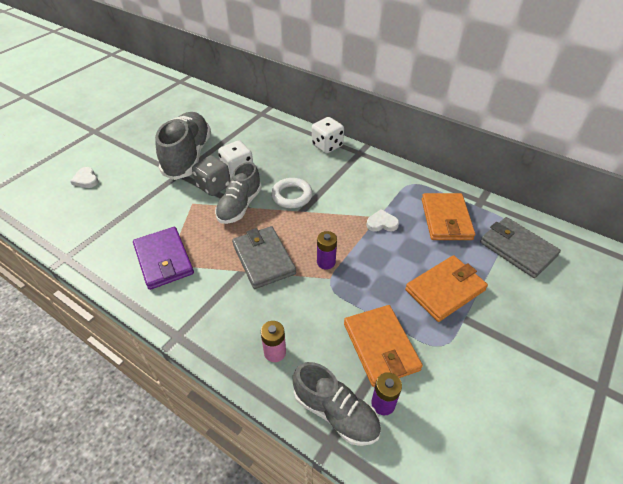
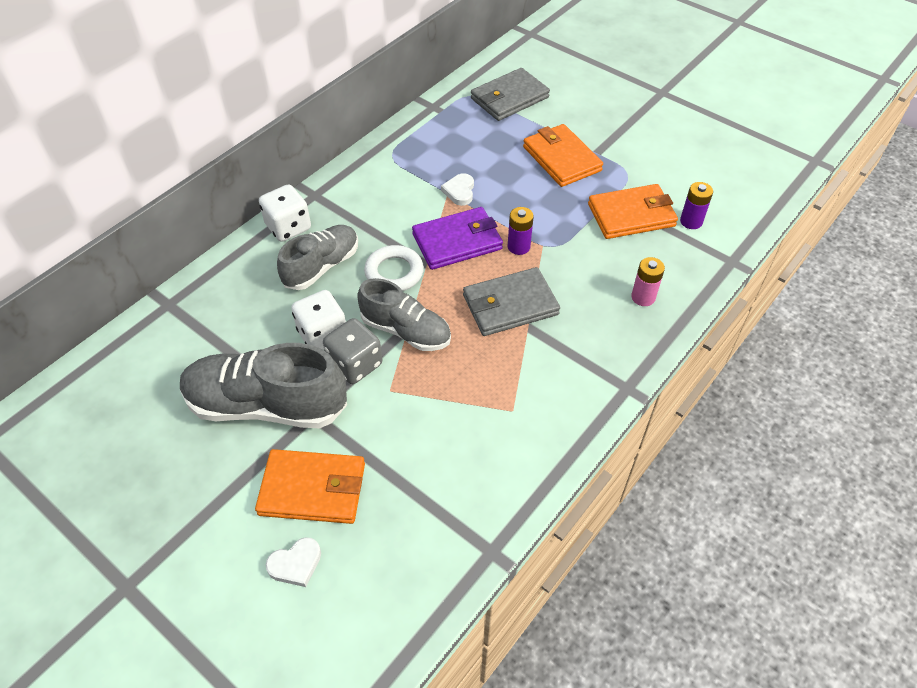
camera: 85 degrees left, 5 degrees up
(164, 260) = (505, 415): purple wallet -> purple wallet (457, 242)
(335, 412) = (703, 255): grey shoe -> grey shoe (321, 266)
(446, 219) = (459, 139): orange wallet -> orange wallet (313, 489)

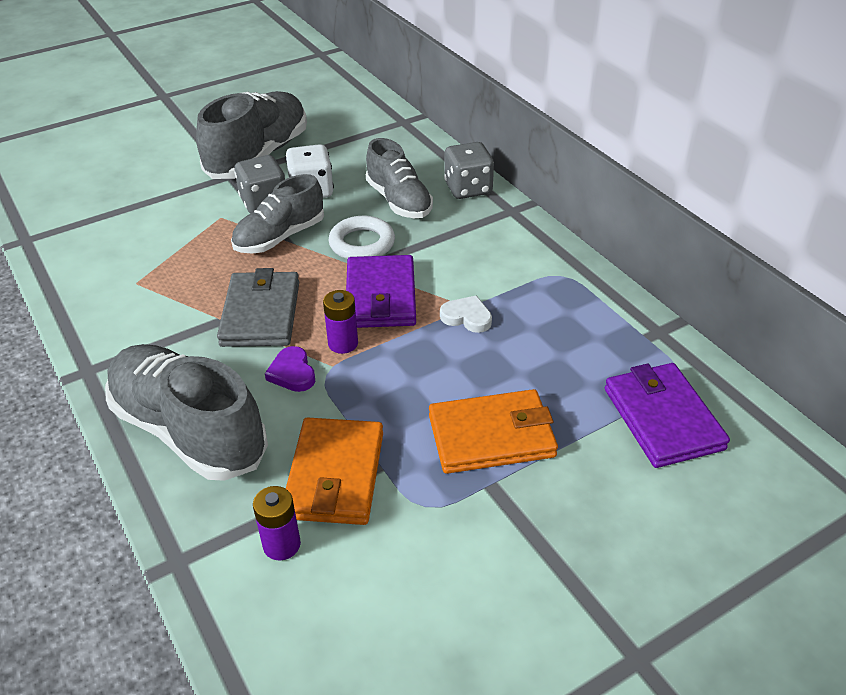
camera: 110 degrees right, 10 degrees down
(288, 227) = (468, 189): white dice -> grey dice
(295, 564) = (112, 154): white heart -> none
(313, 489) = (162, 167): orange wallet -> none
(509, 98) = (663, 418): grey wallet -> purple wallet
(561, 264) = (292, 373): none -> purple heart
(643, 297) = (189, 431): pink battery -> grey shoe

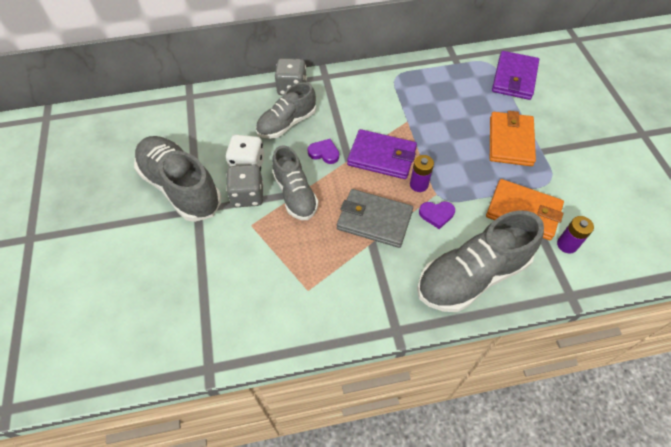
camera: 70 degrees left, 15 degrees up
(362, 243) = (324, 153): white ring -> purple heart
(399, 201) = (287, 123): grey shoe -> grey shoe turned 150 degrees clockwise
(467, 317) = (416, 124): white heart -> none
(663, 418) = (514, 78): purple wallet -> purple wallet turned 75 degrees counterclockwise

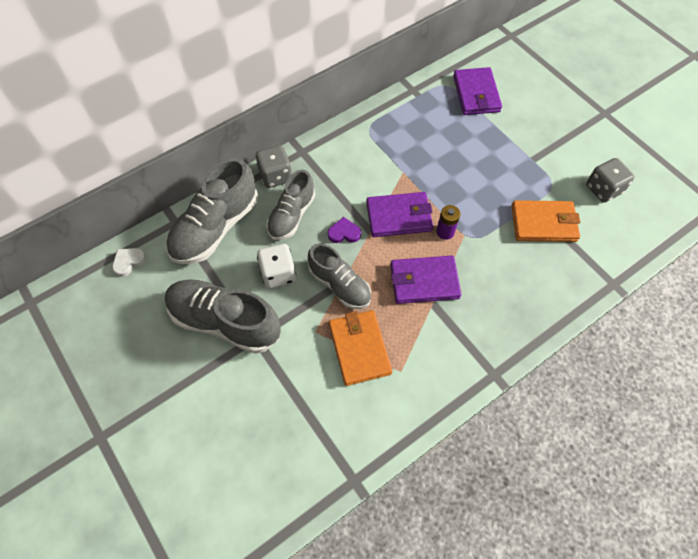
camera: 25 degrees left, 5 degrees up
(135, 114) = (128, 262): none -> white heart
(247, 195) = (295, 304): grey dice -> grey dice (603, 189)
(374, 220) = (424, 281): grey wallet -> purple wallet
(436, 214) = (474, 254): purple heart -> none
(472, 276) = (530, 299): grey shoe -> grey shoe (216, 227)
(510, 141) = (502, 159): orange wallet -> orange wallet (359, 348)
(567, 245) = (591, 240): purple battery -> none

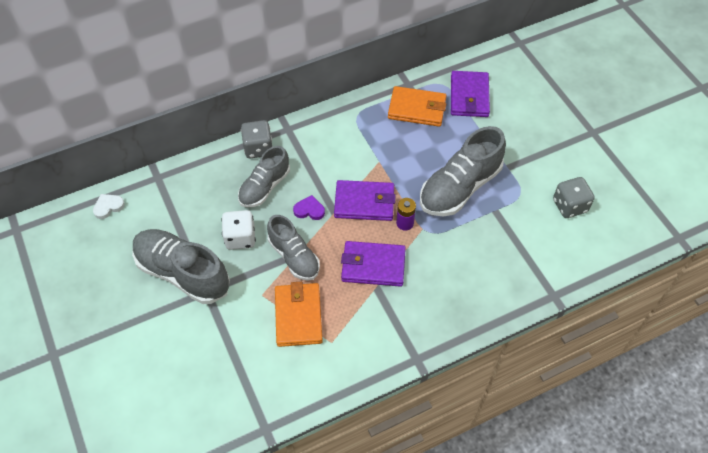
camera: 10 degrees right, 5 degrees down
(216, 227) = (193, 188): grey shoe -> grey shoe (460, 187)
(543, 223) = (501, 229): orange wallet -> orange wallet (417, 109)

